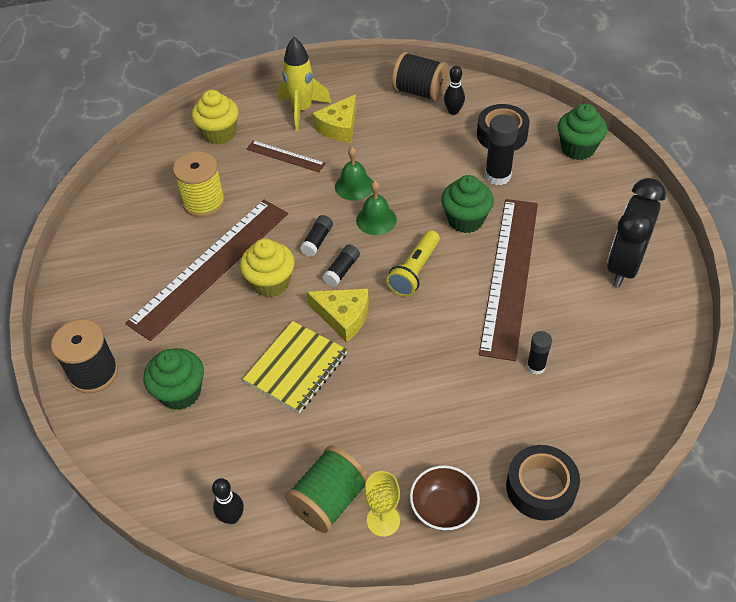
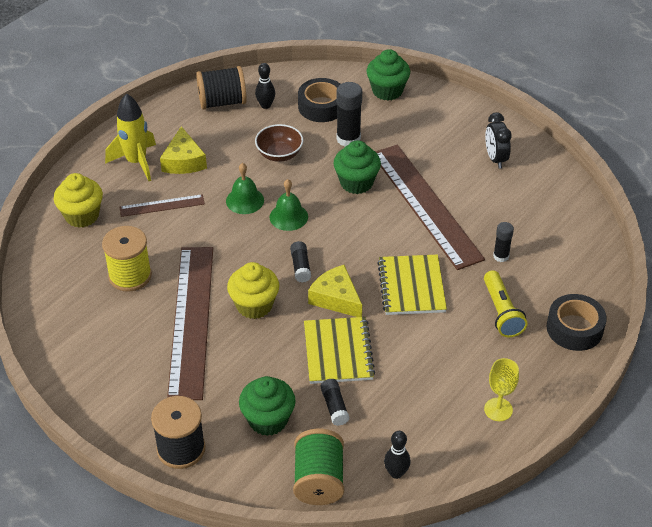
camera: 40 degrees left, 5 degrees down
(317, 241) = (258, 256): black glue stick -> black glue stick (334, 407)
(329, 500) = (451, 420): green spool -> green spool (318, 480)
(343, 317) = (336, 298): yellow cheese -> yellow cheese turned 120 degrees counterclockwise
(415, 271) = (355, 238): yellow flashlight -> yellow flashlight (501, 312)
(420, 346) = (411, 286): none -> yellow notebook
(443, 508) = (528, 378): brown bowl -> brown bowl (279, 154)
(624, 266) = (495, 159): black clock -> black clock, size x0.59

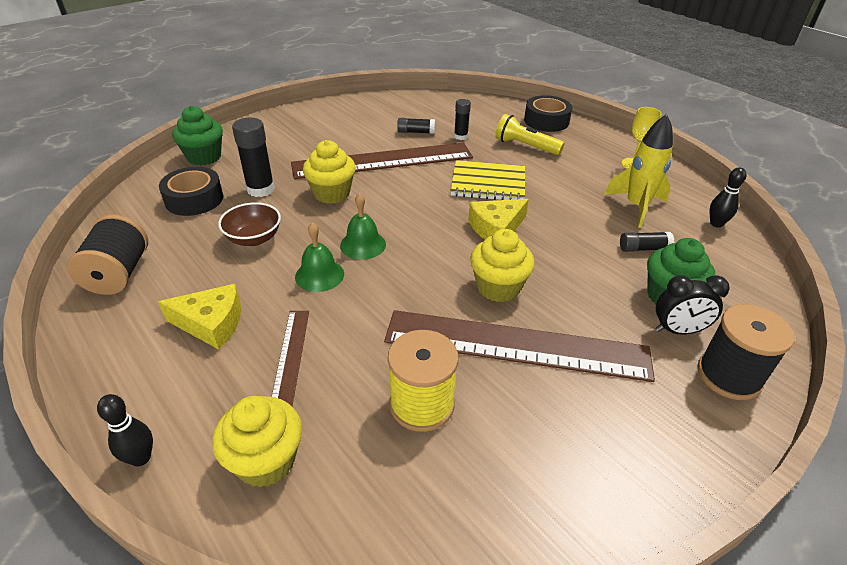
camera: 80 degrees left, 5 degrees down
(136, 162) = (180, 377): yellow rocket -> yellow rocket (636, 207)
(265, 105) = (157, 238): black bowling pin -> black bowling pin (141, 458)
(300, 267) = (445, 246): black glue stick -> black glue stick (416, 132)
(318, 480) = (740, 271): green spool -> none
(338, 352) = (570, 237): yellow notebook -> none
(356, 183) = (332, 193): green cupcake -> yellow cupcake
(495, 159) = (340, 120): black clock -> black clock (678, 330)
(501, 312) = (525, 146): yellow flashlight -> yellow flashlight turned 150 degrees counterclockwise

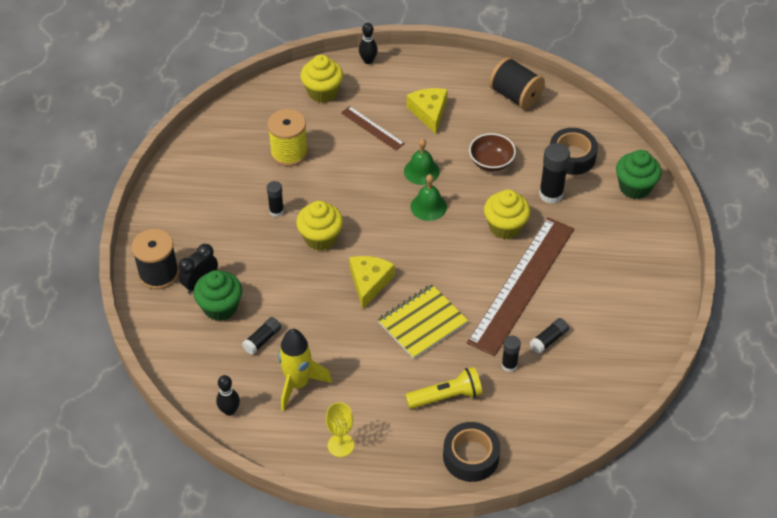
camera: 135 degrees right, 10 degrees up
(211, 323) = (429, 112): yellow cheese -> yellow cheese turned 120 degrees clockwise
(516, 345) = (276, 211): brown ruler -> black glue stick

